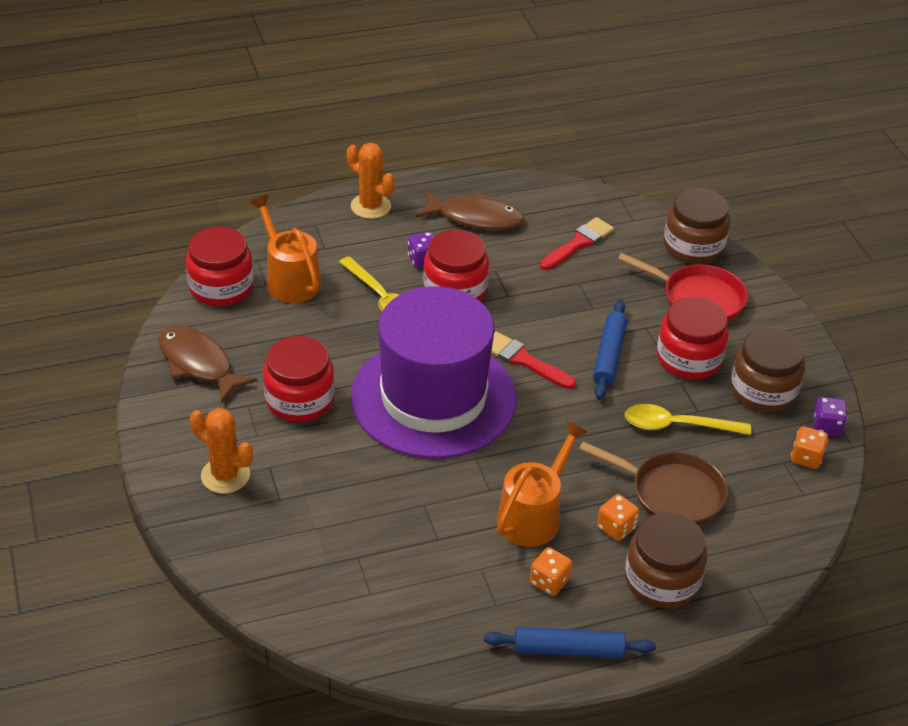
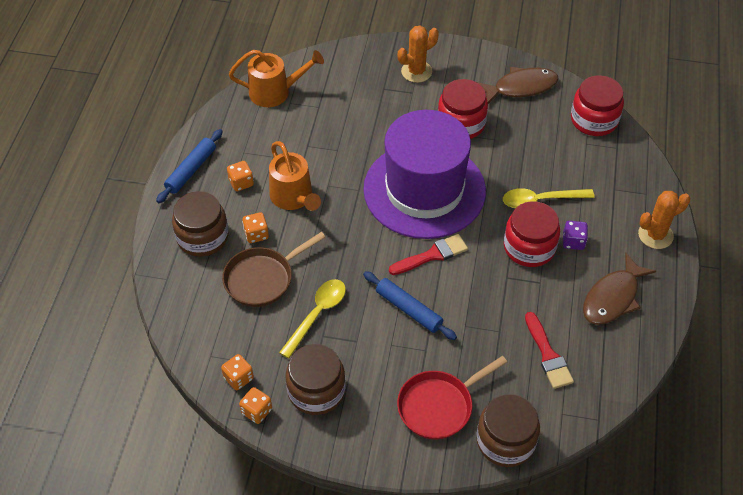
camera: 120 degrees right, 10 degrees up
(289, 279) = (586, 157): orange watering can -> orange watering can (275, 92)
(689, 359) = (376, 360): red jar -> none
(826, 427) = (257, 411): purple dice -> orange dice

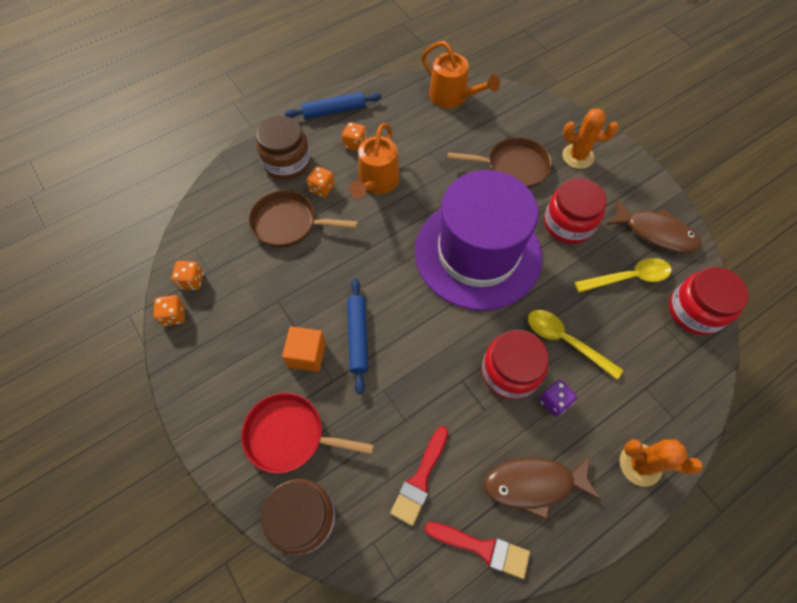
camera: 45 degrees right, 10 degrees up
(316, 391) = (225, 338): brown jar -> none
(317, 314) = (292, 281): yellow spoon -> yellow spoon (628, 277)
(380, 112) = (512, 167): none -> brown pan
(388, 350) = (307, 355): none -> orange cube
(432, 255) = (424, 310): red brush -> red brush (482, 548)

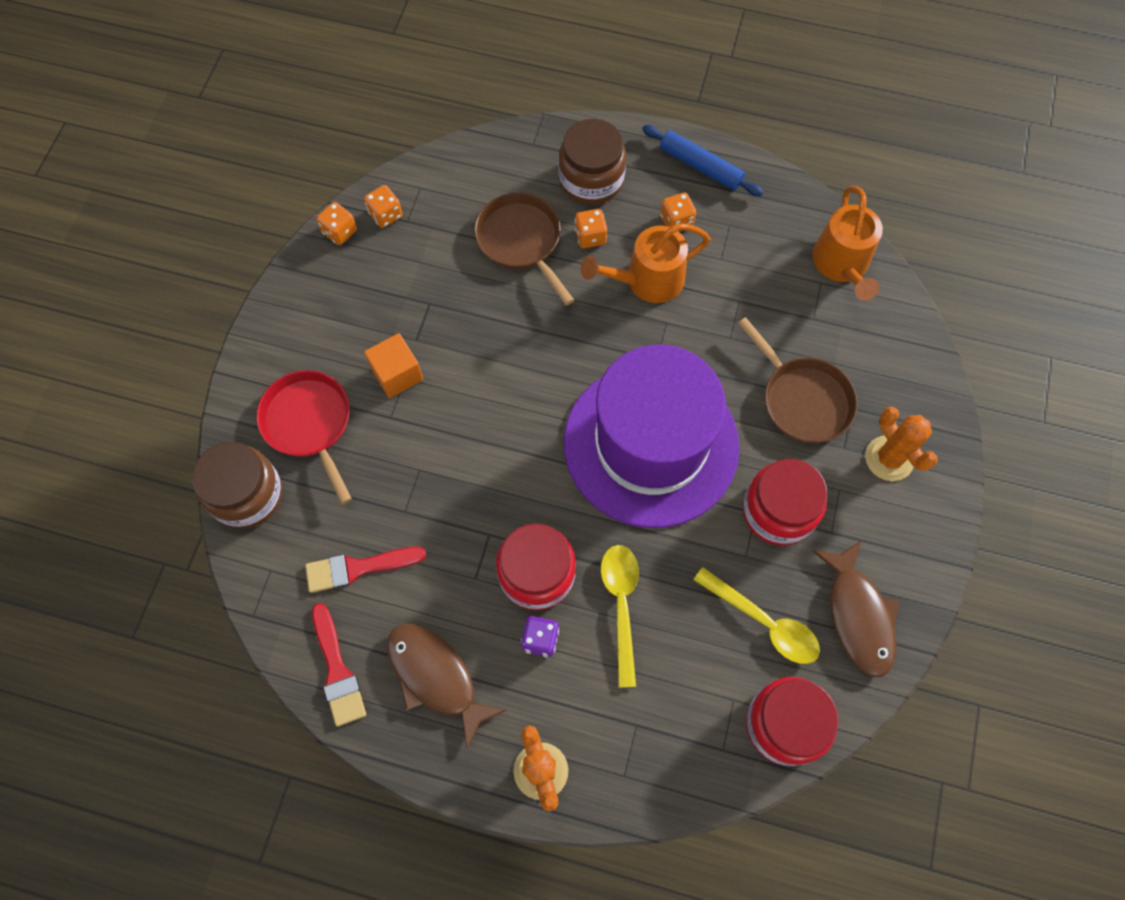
camera: 50 degrees right, 5 degrees up
(358, 337) = (453, 404): blue rolling pin -> none

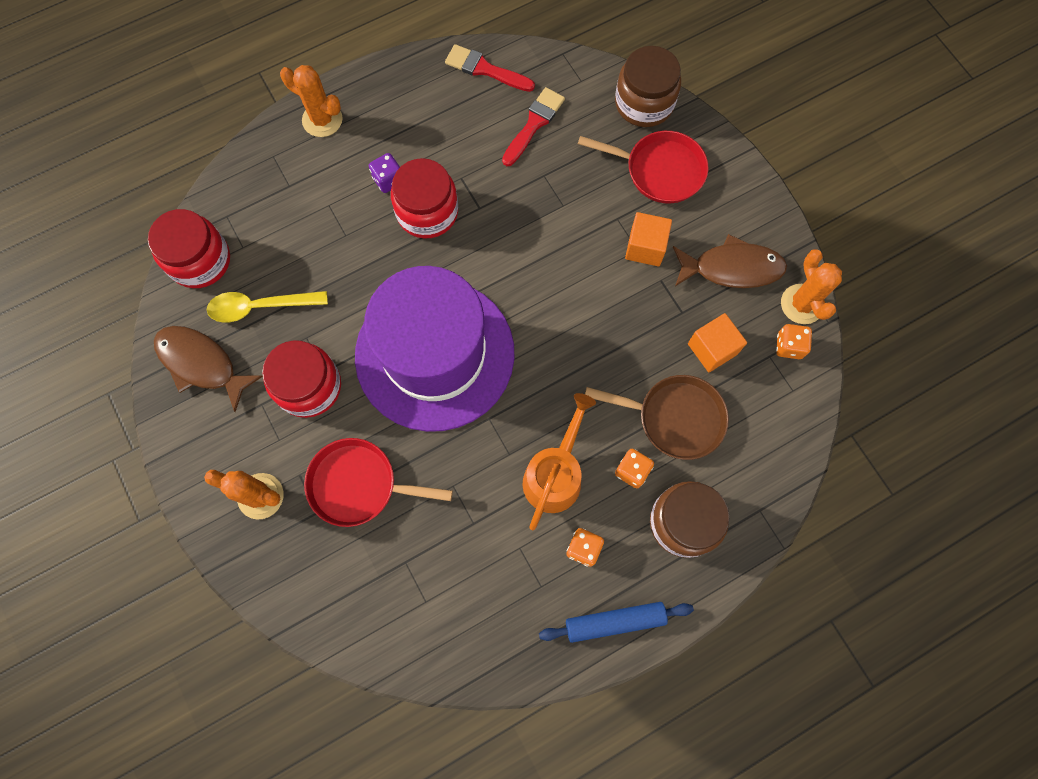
camera: 135 degrees right, 5 degrees up
(340, 232) = (802, 304): orange dice -> orange cactus
(436, 677) = (427, 112): brown fish -> brown fish (732, 268)
(440, 260) = (712, 349): none -> orange cube
(621, 605) = (359, 239): yellow spoon -> none
(802, 399) = (359, 485): brown pan -> red pan
(842, 265) = (422, 635): orange watering can -> none

